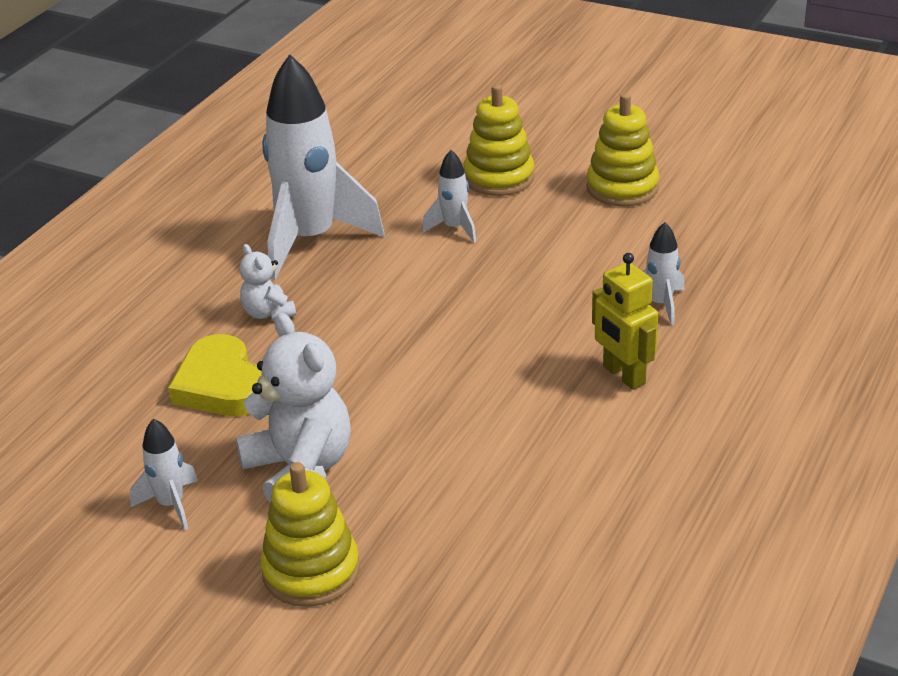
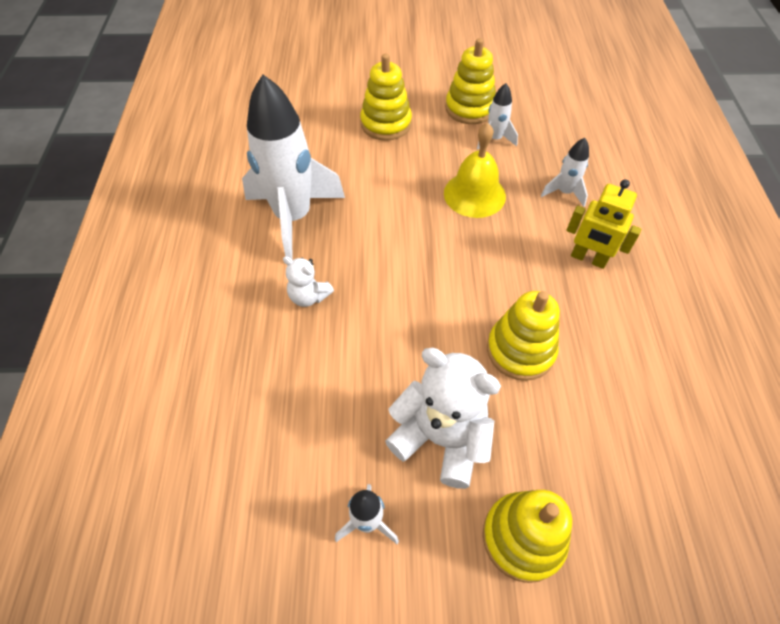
camera: 30 degrees left, 20 degrees up
(221, 385) = (322, 380): yellow heart -> none
(454, 228) = (387, 174): white rocket -> white rocket (494, 139)
(455, 429) = (520, 350): none -> yellow stacking toy
(542, 275) = (474, 194): none -> yellow bell

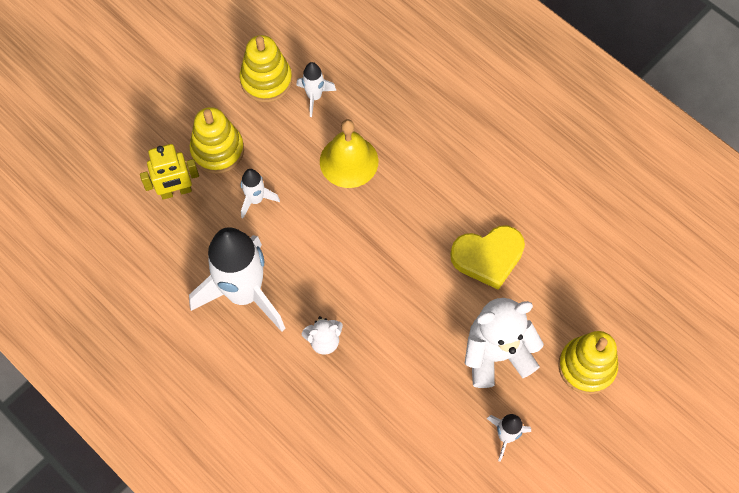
camera: 45 degrees left, 10 degrees up
(520, 350) = (488, 257): yellow stacking toy -> yellow heart
(564, 192) = (407, 107): white rocket -> white rocket (256, 200)
(588, 259) = (469, 151): yellow robot -> yellow robot (176, 191)

